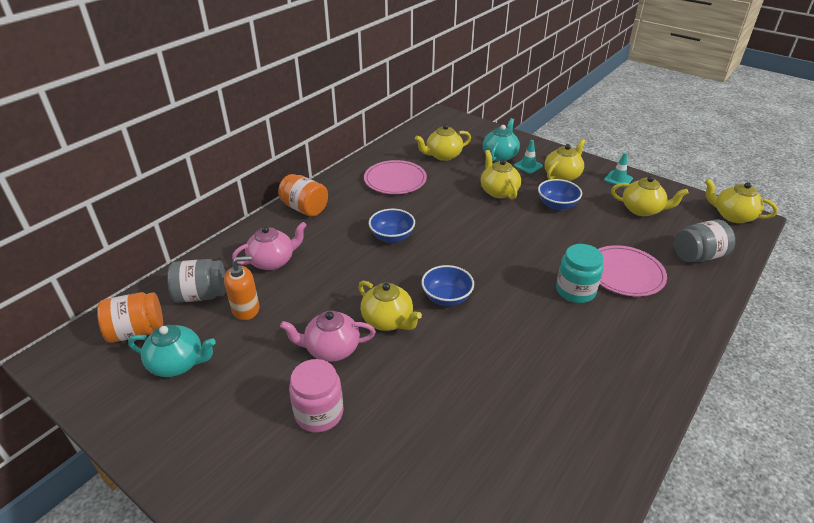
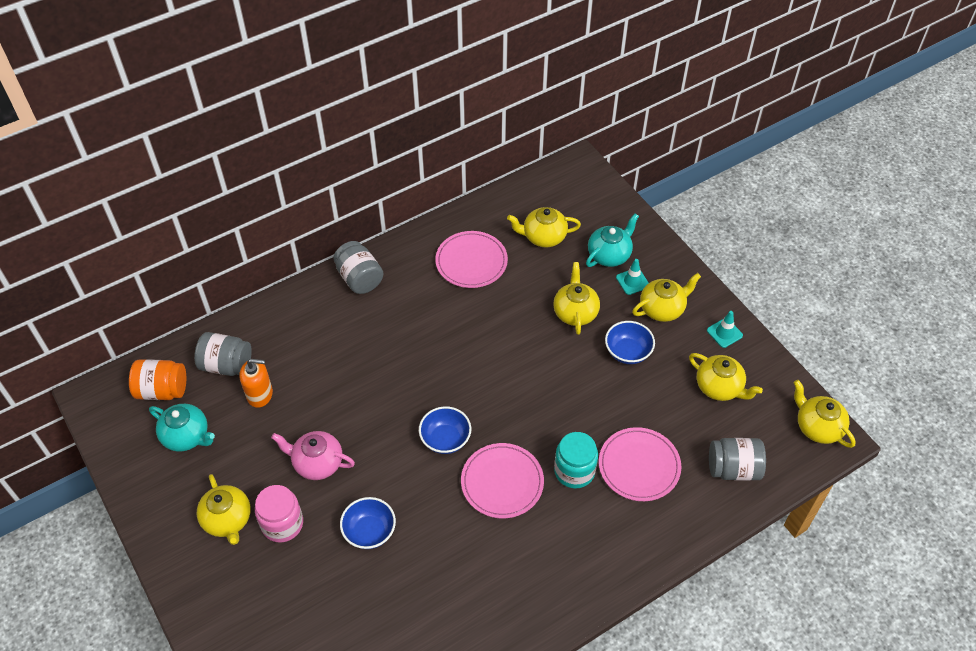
camera: 20 degrees right, 15 degrees up
(273, 261) = (303, 342): pink teapot -> none
(305, 208) = (359, 278): orange jar -> grey jar
(388, 320) = (379, 448): yellow teapot -> yellow teapot (227, 520)
(392, 237) = (430, 345): blue bowl -> blue bowl (369, 531)
(519, 316) = (502, 482): none -> pink plate

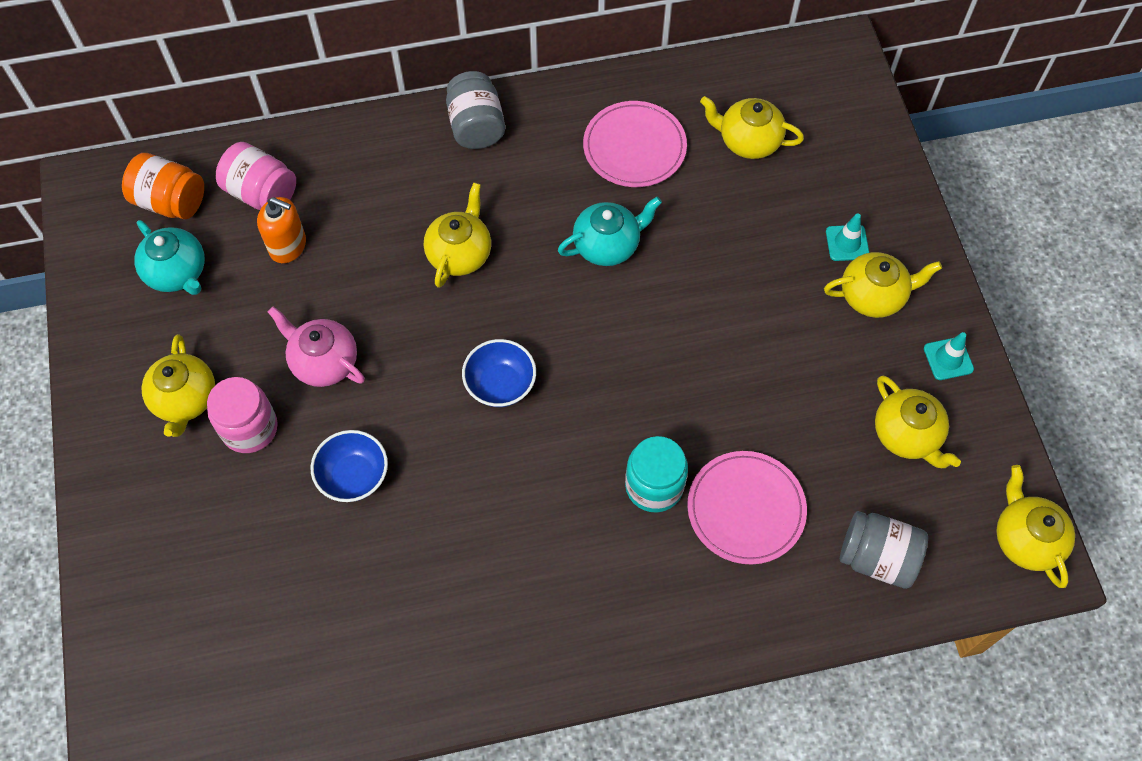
camera: 20 degrees right, 10 degrees up
(226, 365) = (262, 193): grey jar -> pink jar
(502, 482) = (551, 468): pink plate -> none
(575, 312) = (748, 263): yellow teapot -> yellow teapot (460, 253)
(609, 255) = (830, 194): turquoise teapot -> turquoise teapot (607, 245)
(627, 352) = (797, 343): blue bowl -> none

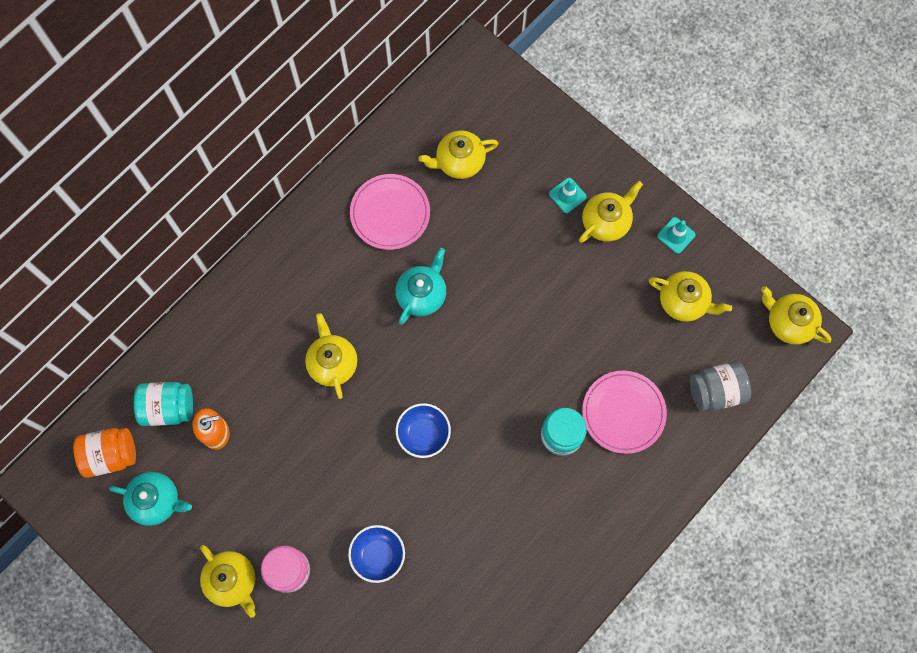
camera: 35 degrees left, 10 degrees up
(262, 193) = (168, 407): pink jar -> turquoise jar
(323, 362) = (301, 495): pink teapot -> none
(476, 126) = (275, 265): grey jar -> none

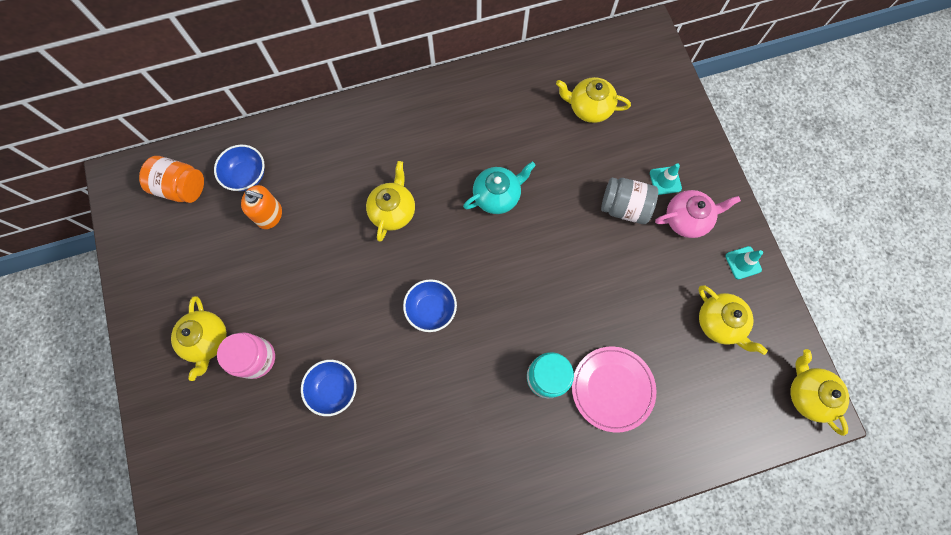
camera: 30 degrees right, 0 degrees up
(157, 501) = (192, 242): turquoise teapot -> none
(168, 407) = (247, 175): turquoise jar -> blue bowl
(390, 213) = (509, 119): pink plate -> none
(606, 221) = (687, 219): yellow teapot -> pink teapot
(715, 391) = (707, 417): grey jar -> grey jar (624, 207)

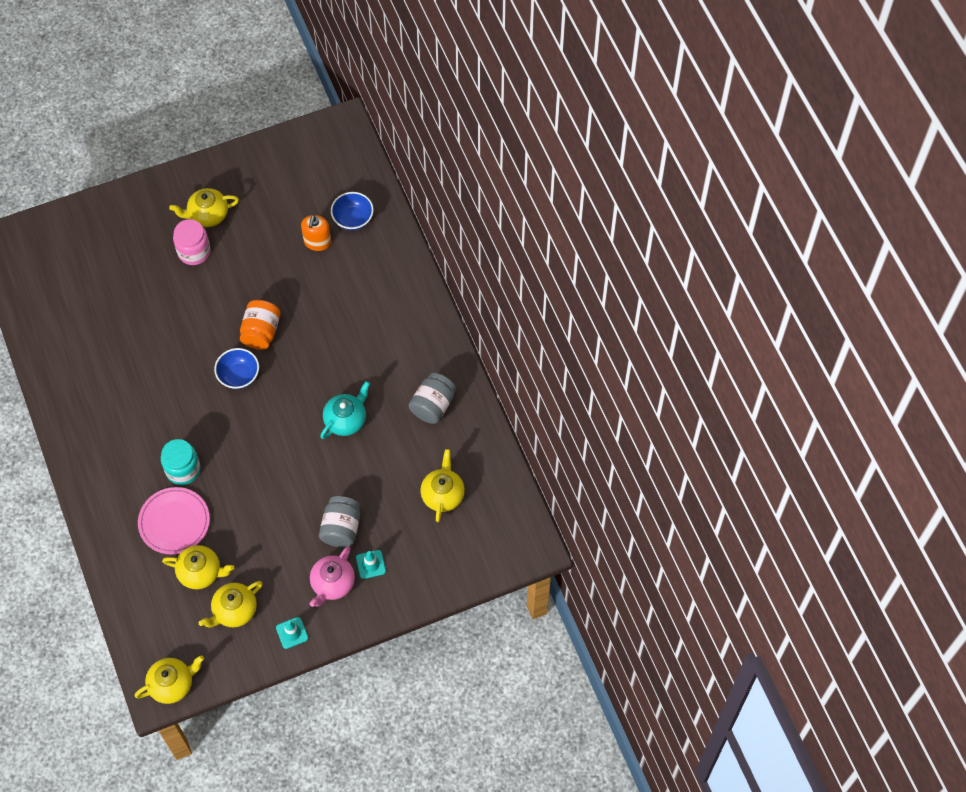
camera: 85 degrees right, 10 degrees down
(181, 187) = (338, 172): orange jar -> orange jar (261, 332)
(333, 388) = (171, 311): blue bowl -> none
(393, 211) = (326, 337): yellow teapot -> yellow teapot (201, 572)
(488, 110) = (433, 405): none -> grey jar
(497, 196) = (346, 420): turquoise teapot -> turquoise teapot turned 105 degrees counterclockwise
(687, 219) = (332, 584): pink teapot -> pink teapot turned 45 degrees clockwise

